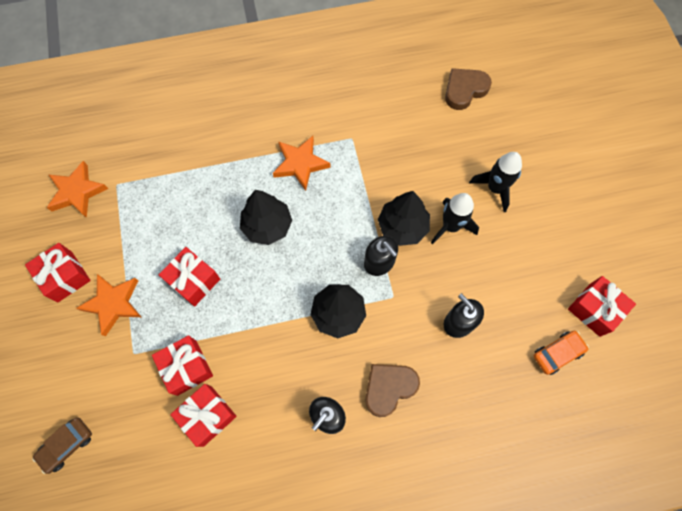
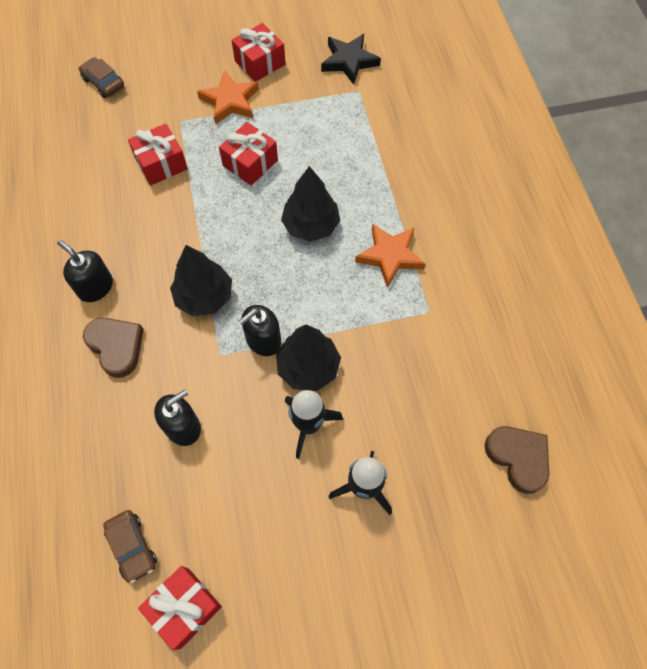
camera: 90 degrees right, 5 degrees down
(77, 192) = (349, 61): orange star -> black star
(207, 416) = (112, 183): red gift -> none
(557, 353) = (132, 547): orange car -> brown car

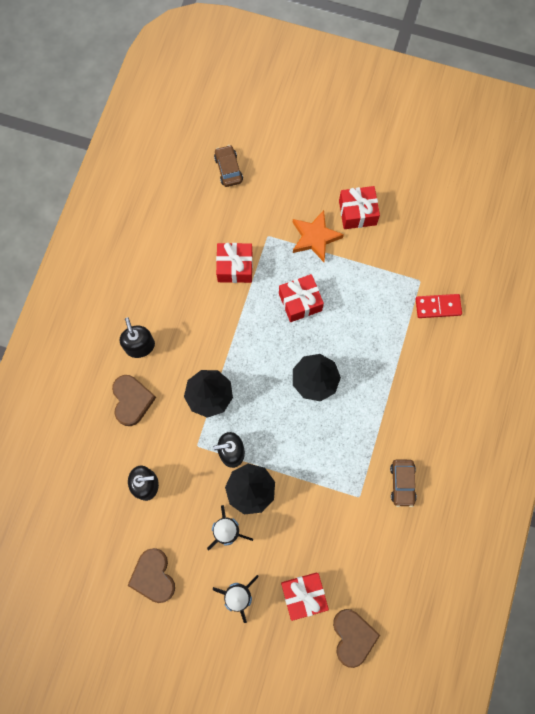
camera: 30 degrees right, 10 degrees up
(132, 547) = (75, 546): brown car -> brown car (402, 483)
(184, 607) = (87, 604): red gift -> red gift (303, 595)
(250, 525) = (153, 576): none -> brown heart
(349, 61) = (429, 248): black star -> none
(390, 104) = (438, 307): none -> red domino
(390, 256) = (357, 437): orange star -> none

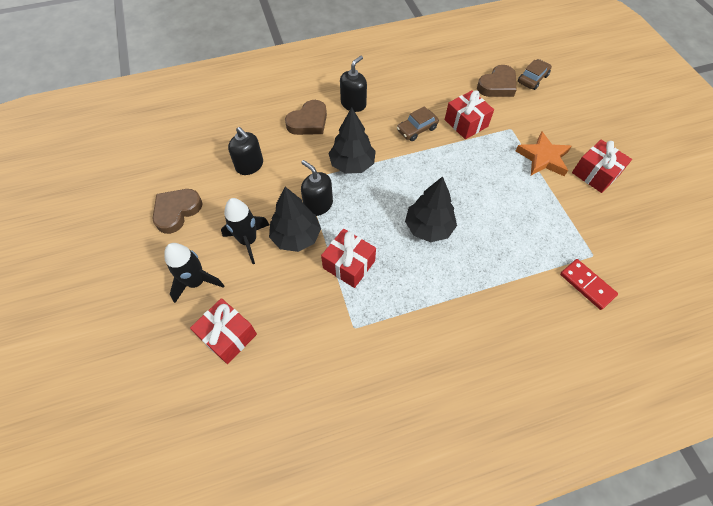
camera: 55 degrees right, 15 degrees down
(300, 302) = (482, 179): red gift -> red gift (349, 264)
(353, 637) = (212, 408): brown heart -> brown heart (497, 85)
(402, 483) = (396, 359): brown car -> brown car (417, 129)

